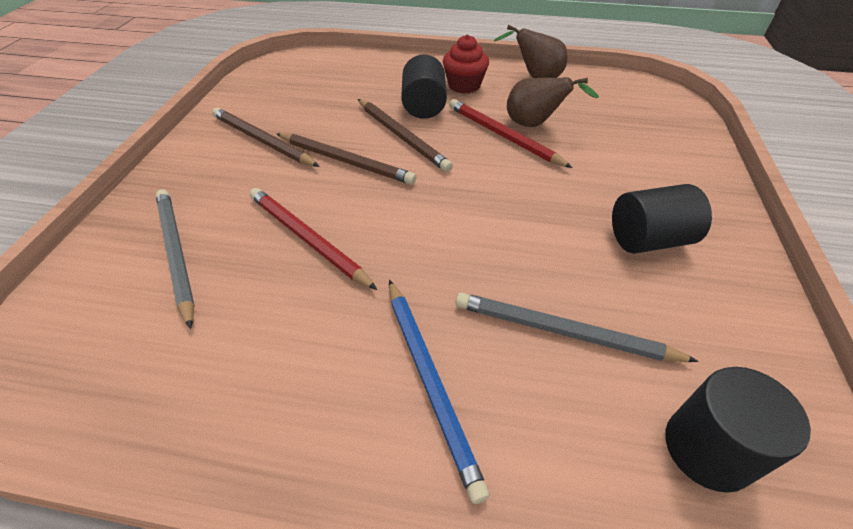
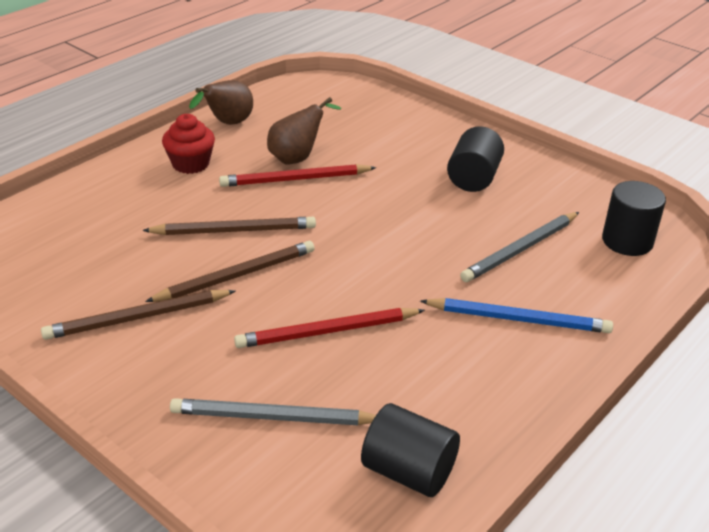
camera: 60 degrees left, 10 degrees down
(423, 106) = (198, 200): black cylinder -> black cylinder (408, 471)

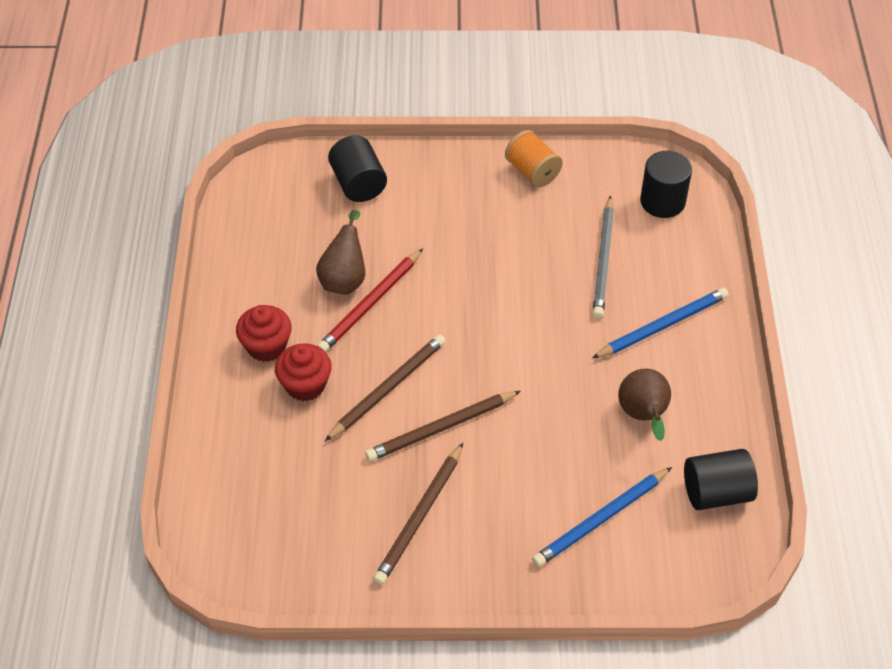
camera: 40 degrees left, 15 degrees up
(182, 197) = (305, 385): none -> red cupcake
(227, 124) = (238, 280): brown pear -> brown pear (643, 416)
(236, 275) = (441, 428): brown pencil -> brown pencil turned 135 degrees counterclockwise
(273, 417) = (601, 519): grey pencil -> blue pencil
(327, 332) = (558, 428): red pencil -> none
(473, 178) = (500, 208): black cylinder -> black cylinder (358, 184)
(530, 171) = (532, 171): none -> orange spool

